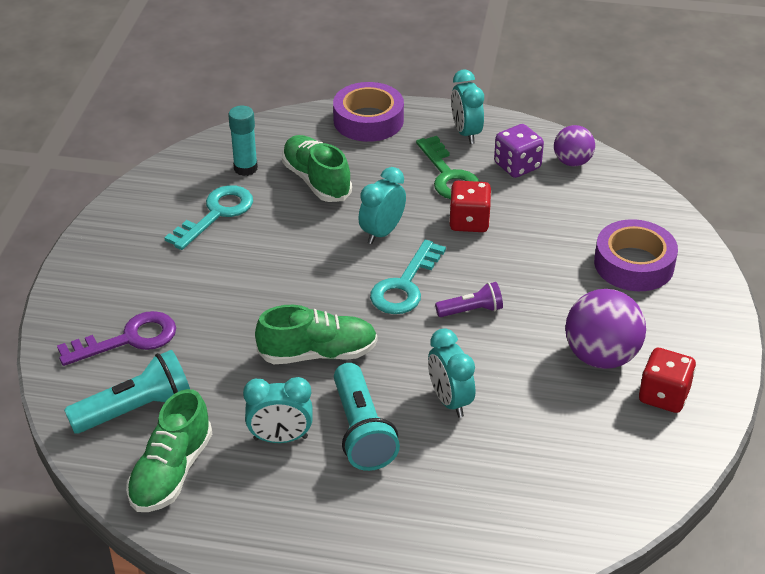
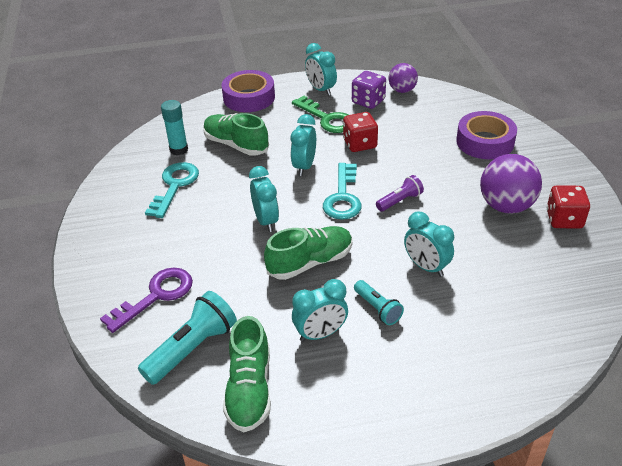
camera: 20 degrees left, 0 degrees up
(297, 288) = (266, 221): none -> turquoise clock
(361, 431) = (377, 309): turquoise flashlight -> turquoise flashlight, size x0.58

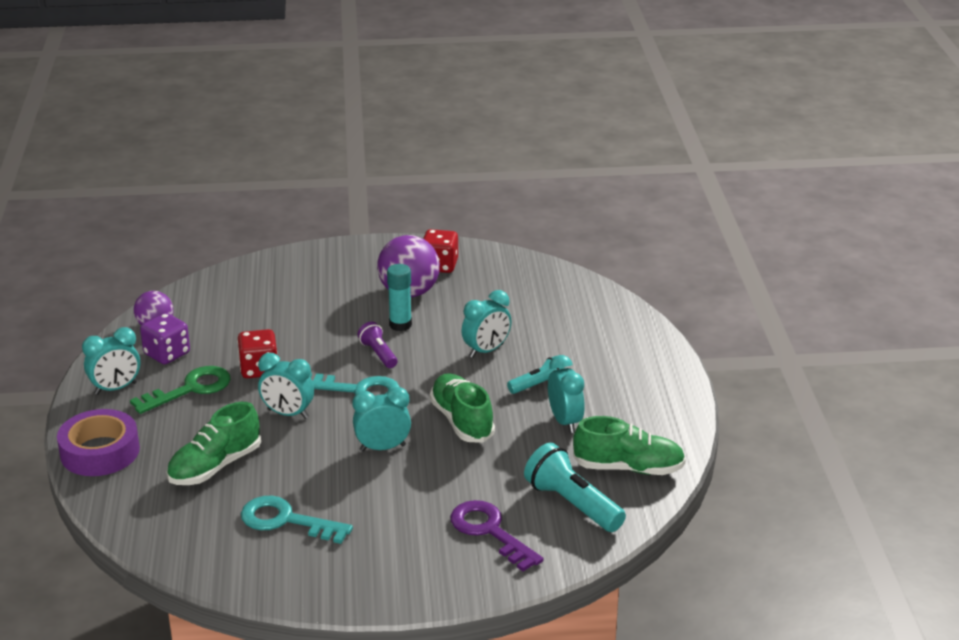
camera: 85 degrees left, 10 degrees down
(179, 149) = (202, 518): turquoise glue stick -> turquoise glue stick (400, 325)
(485, 142) = (294, 287): purple tape -> none

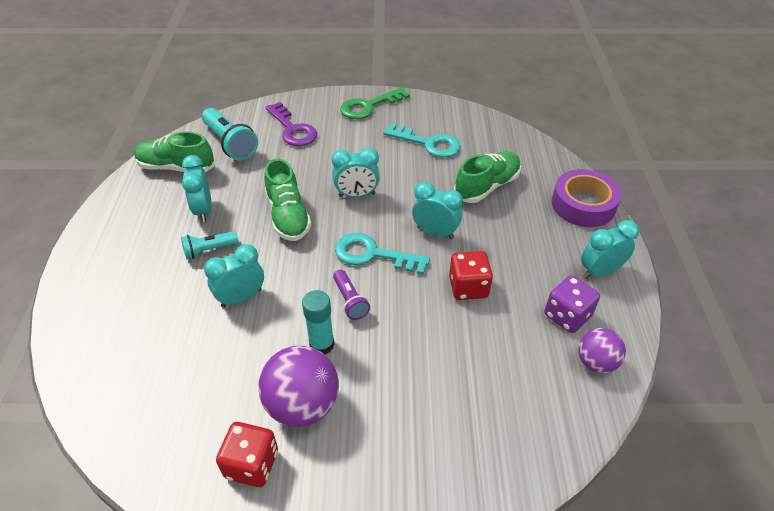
camera: 175 degrees left, 15 degrees up
(190, 389) = (529, 266): green key -> green key (369, 106)

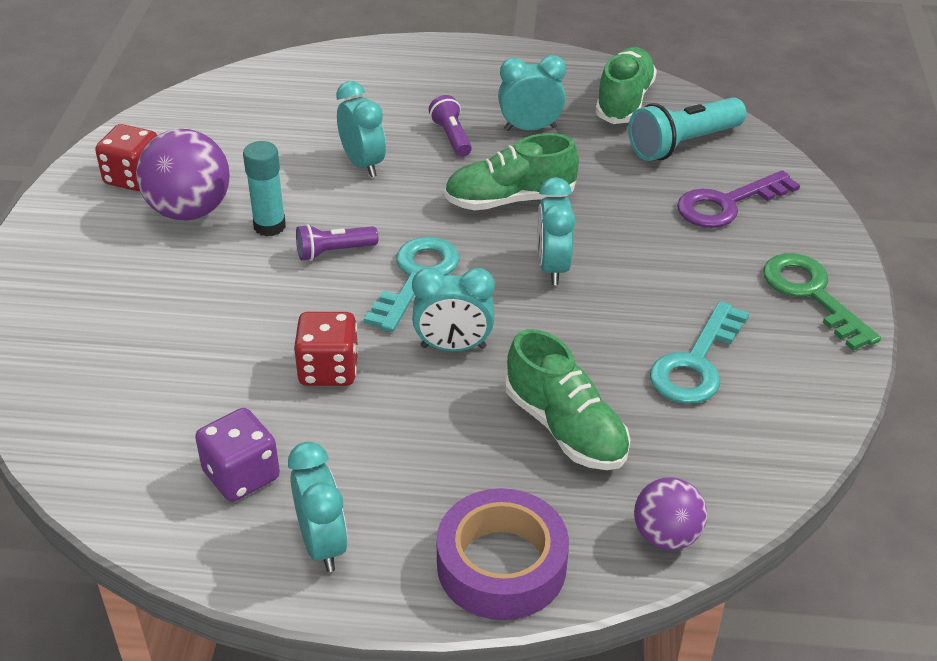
camera: 95 degrees right, 5 degrees down
(209, 250) = (451, 137): turquoise flashlight -> purple flashlight
(435, 232) = (453, 347): turquoise clock -> turquoise clock turned 60 degrees clockwise
(596, 362) = (146, 489): purple ball -> purple ball (666, 536)

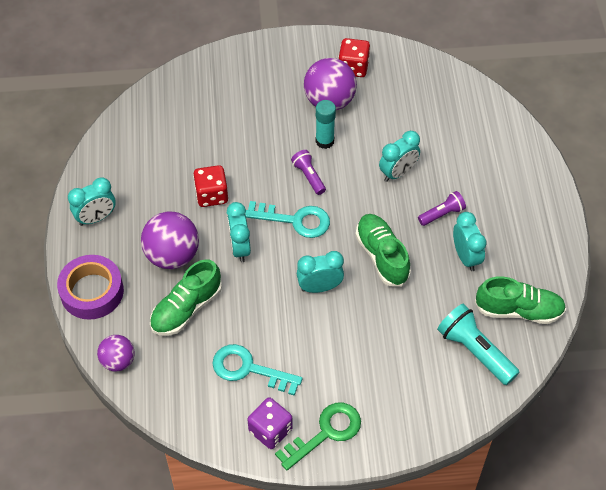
camera: 80 degrees right, 15 degrees up
(241, 475) = (134, 176): purple dice -> purple dice (270, 430)
(446, 436) = (172, 255): none -> purple ball
(727, 204) = (410, 381): purple key -> none

